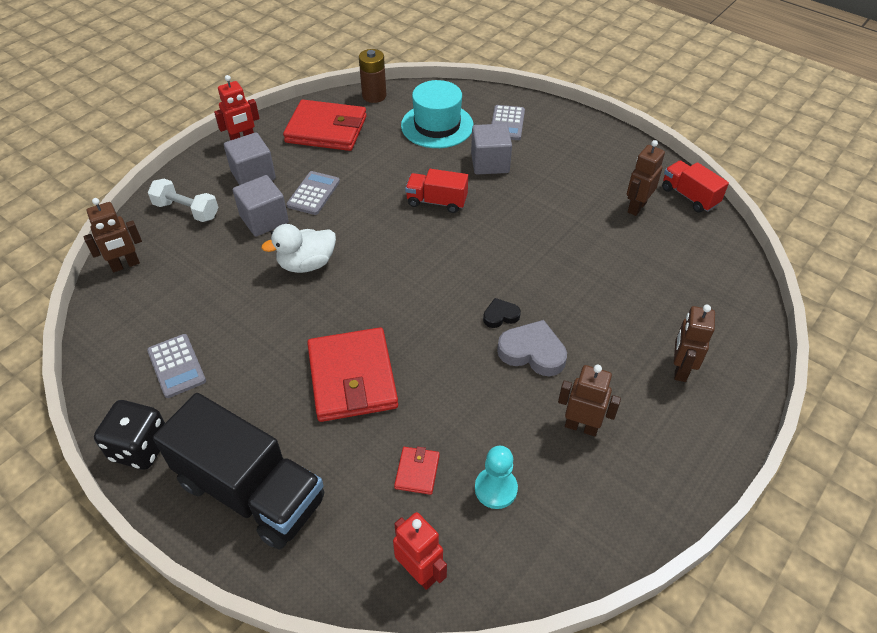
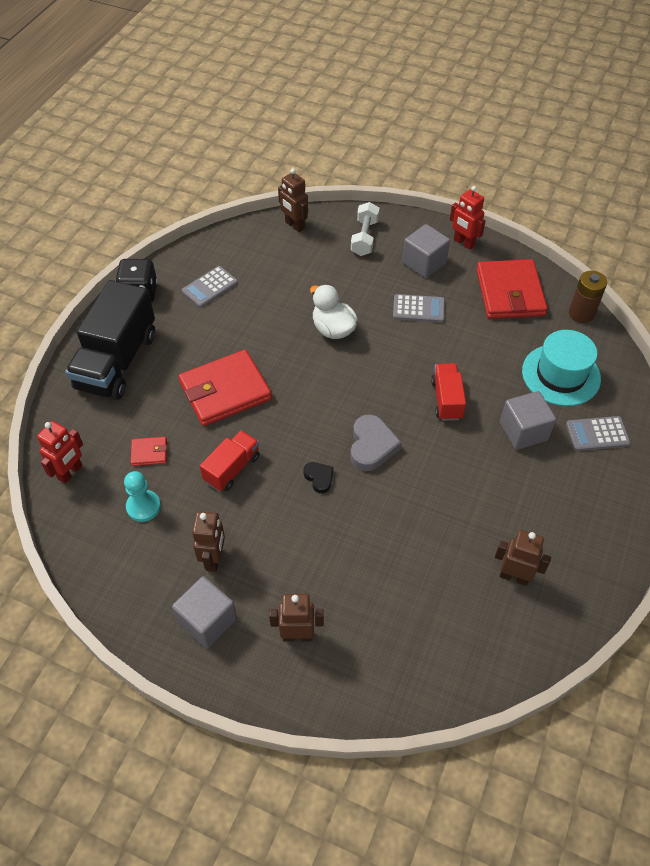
camera: 75 degrees right, 5 degrees up
(264, 219) = (373, 287): grey cube -> grey cube (207, 620)
(532, 352) = (284, 510): grey heart -> grey heart (372, 446)
(689, 196) = (557, 631): red truck -> red truck (232, 468)

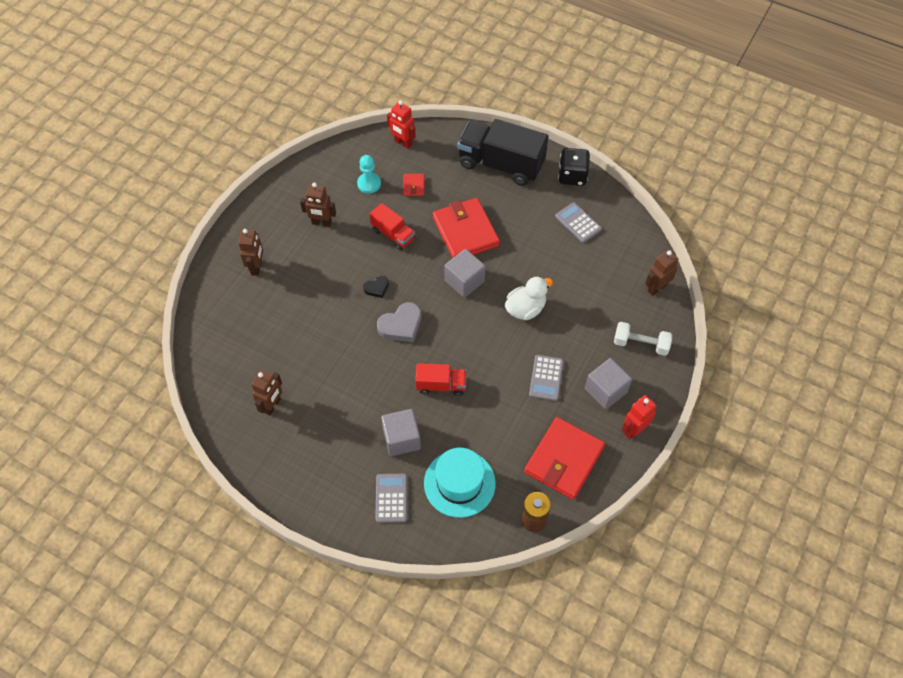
camera: 95 degrees right, 5 degrees up
(207, 620) = (277, 219): grey cube -> grey cube (464, 281)
(372, 446) = (401, 325): grey heart -> grey heart turned 45 degrees counterclockwise
(509, 293) = (564, 460): red wallet -> red wallet turned 60 degrees counterclockwise

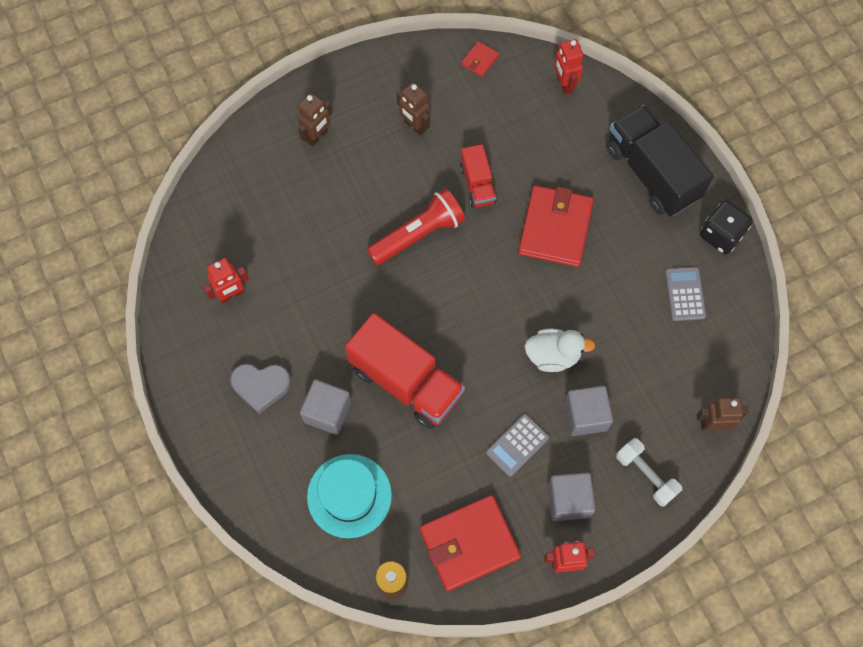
camera: 35 degrees right, 10 degrees up
(272, 405) = (231, 295): brown robot -> red robot
(369, 184) = (494, 110): turquoise pawn -> none
(377, 288) = (418, 234): black heart -> red flashlight
(391, 498) = (275, 465): grey calculator -> none
(401, 325) = (413, 291): grey heart -> grey heart (261, 386)
(413, 186) = (539, 141): red wallet -> red wallet (480, 60)
(441, 385) = (406, 381): red truck -> red truck, size x1.91
(464, 281) = (512, 283): grey cube -> grey cube (585, 416)

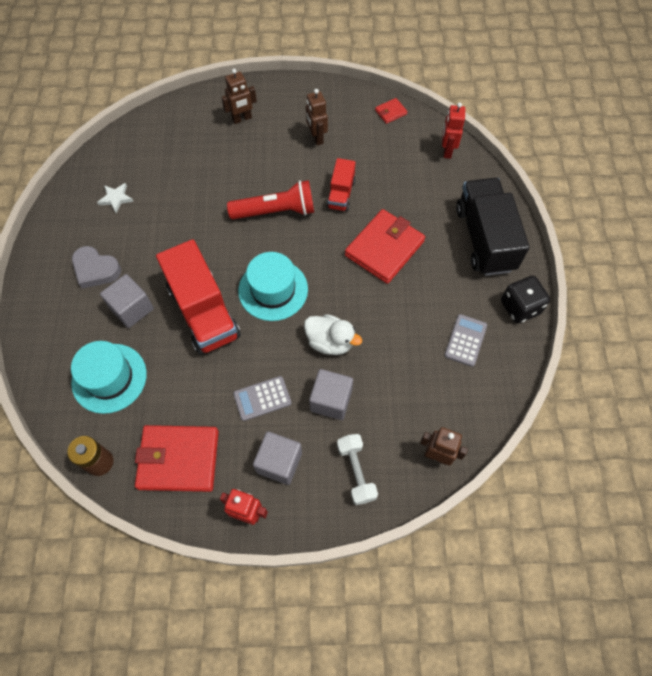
camera: 25 degrees right, 5 degrees down
(231, 295) = (116, 198): red robot -> white star
(464, 325) = (273, 290): none -> turquoise hat

